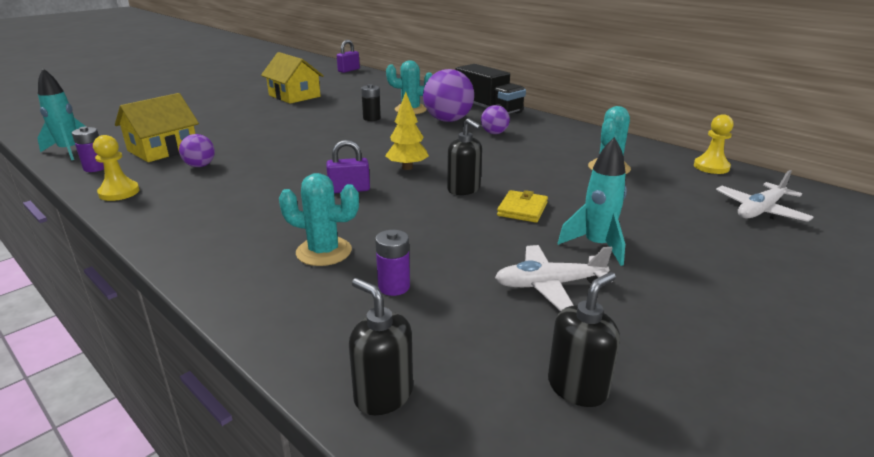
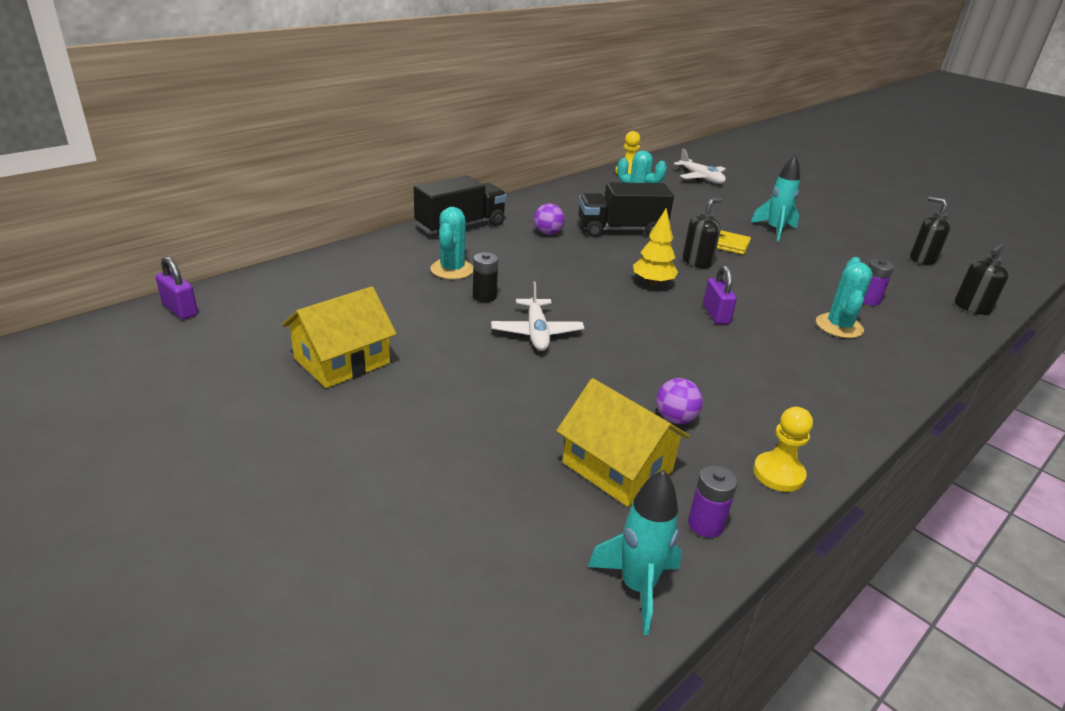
camera: 90 degrees left, 5 degrees up
(448, 120) = (500, 251): purple ball -> none
(523, 159) = (621, 230): none -> black truck
(549, 285) = (832, 251): white plane -> white plane (536, 332)

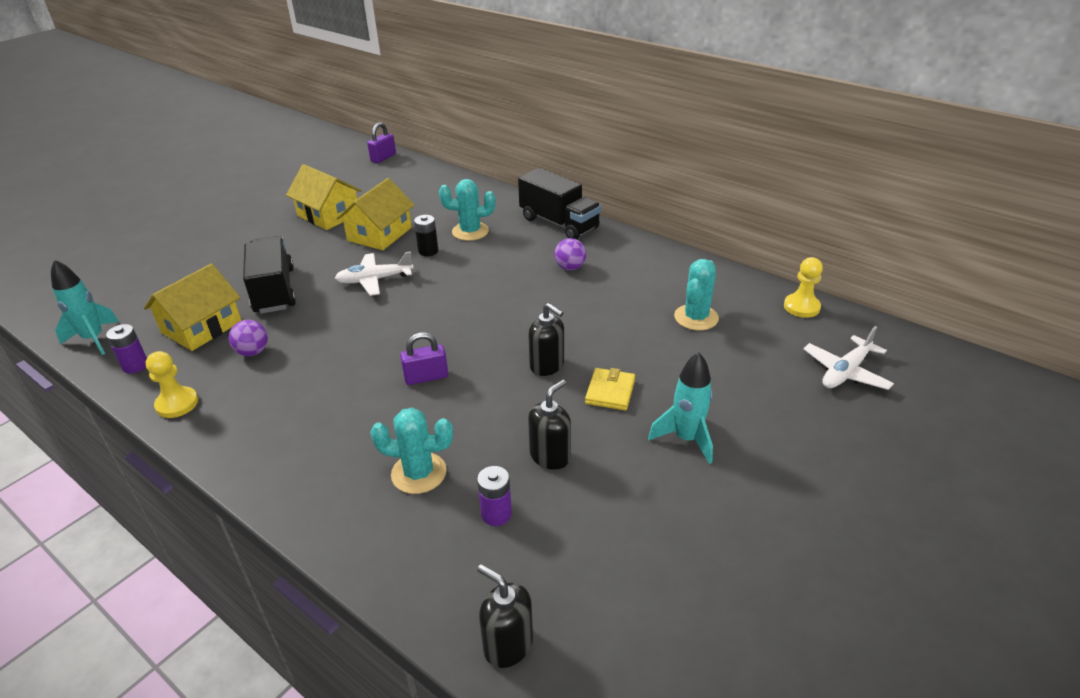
camera: 85 degrees right, 5 degrees up
(425, 324) = (379, 234): none -> yellow house
(621, 230) = (605, 310): black truck -> black truck (274, 290)
(652, 283) = (482, 335): yellow tree -> none
(922, 259) = (674, 617): black soap dispenser -> black soap dispenser (550, 456)

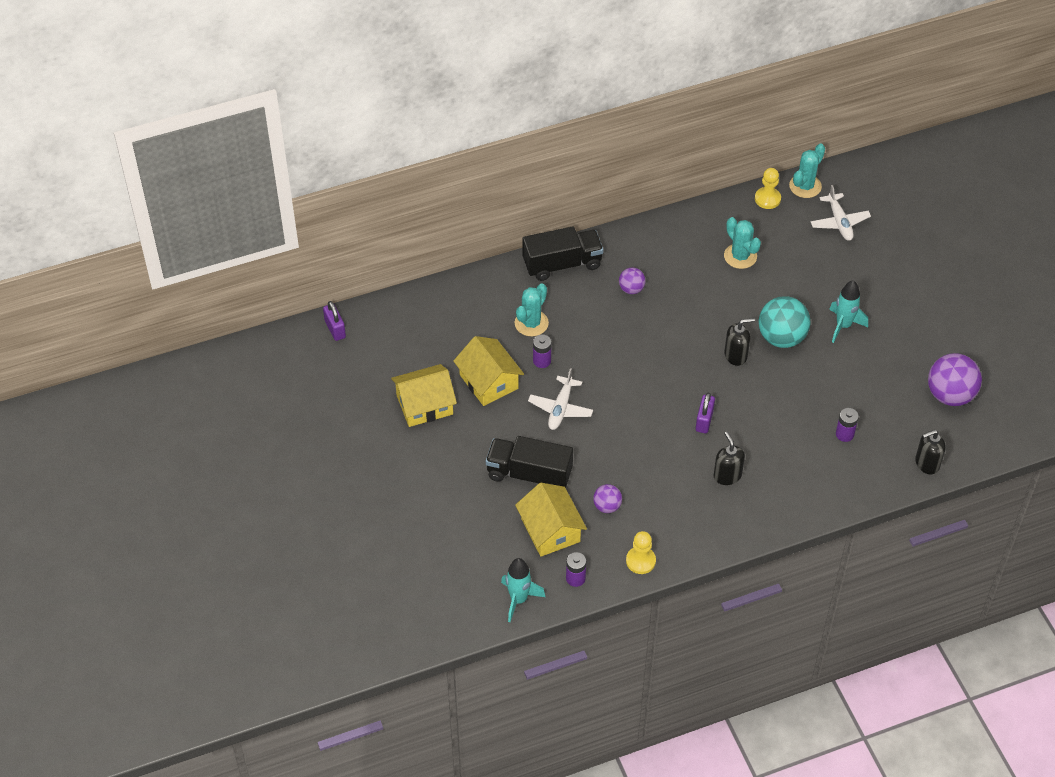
camera: 60 degrees left, 15 degrees up
(419, 473) = (791, 456): turquoise cactus -> turquoise cactus (805, 186)
(428, 251) = (542, 361): black battery -> purple battery
(550, 456) = (817, 391): black soap dispenser -> black soap dispenser (727, 475)
(610, 391) = (781, 337): yellow wallet -> turquoise ball
(676, 617) = (950, 395): none -> purple ball

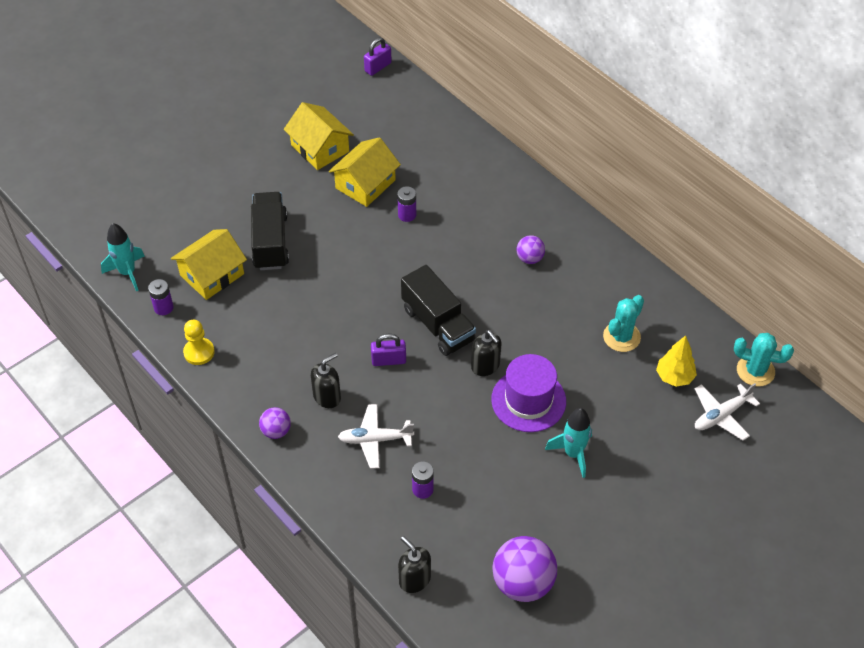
camera: 70 degrees right, 0 degrees up
(531, 323) = (449, 195): turquoise cactus -> none
(560, 408) = (356, 244): white plane -> white plane (375, 439)
(562, 264) = (533, 198): black truck -> black truck (438, 324)
(607, 506) = (254, 309): purple ball -> purple ball (276, 431)
(767, 199) = (716, 341): yellow pawn -> none
(781, 337) = (528, 400): turquoise ball -> purple hat
(792, 237) = (674, 377): none -> yellow tree

